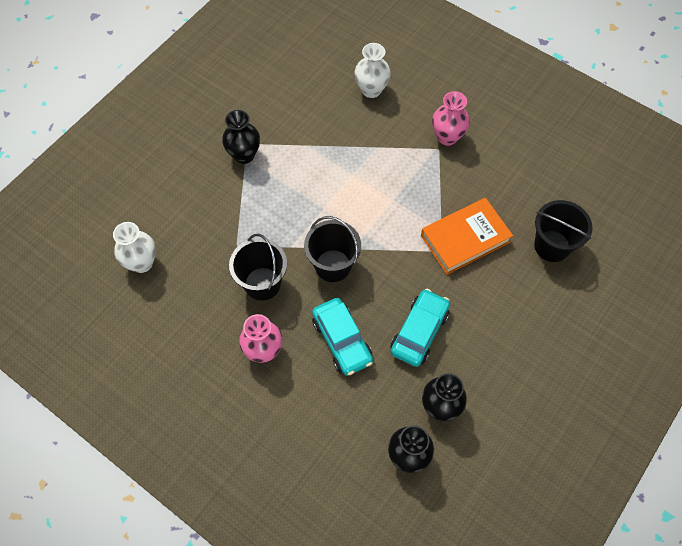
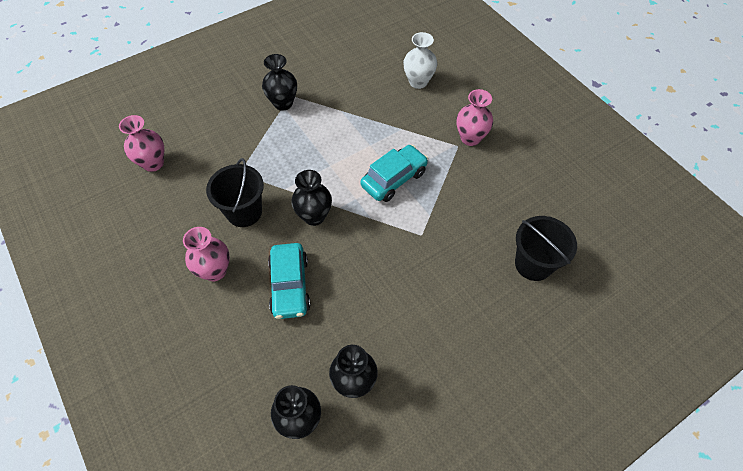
camera: 20 degrees right, 5 degrees down
(142, 263) = (153, 163): white vase -> pink vase
(333, 265) = (314, 216): black bucket -> black vase
(419, 332) = (366, 302): turquoise car -> turquoise car (394, 179)
(465, 239) = (449, 231): orange book -> none

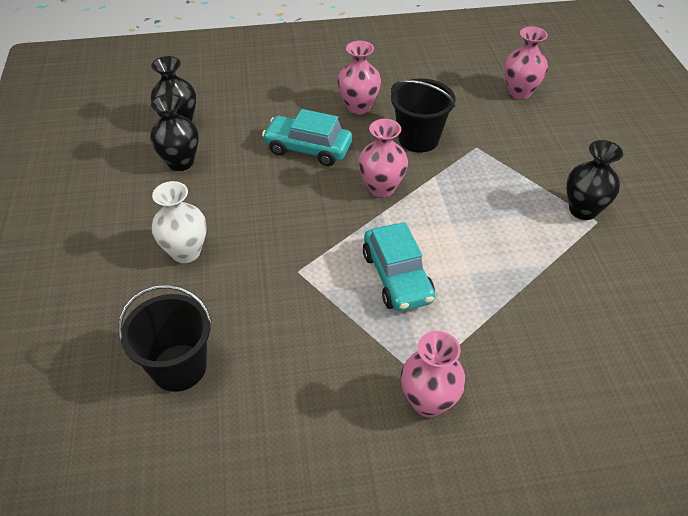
camera: 115 degrees right, 10 degrees down
(314, 216) = (381, 188): black vase -> pink vase
(418, 82) = (585, 385): white vase -> white vase (186, 252)

